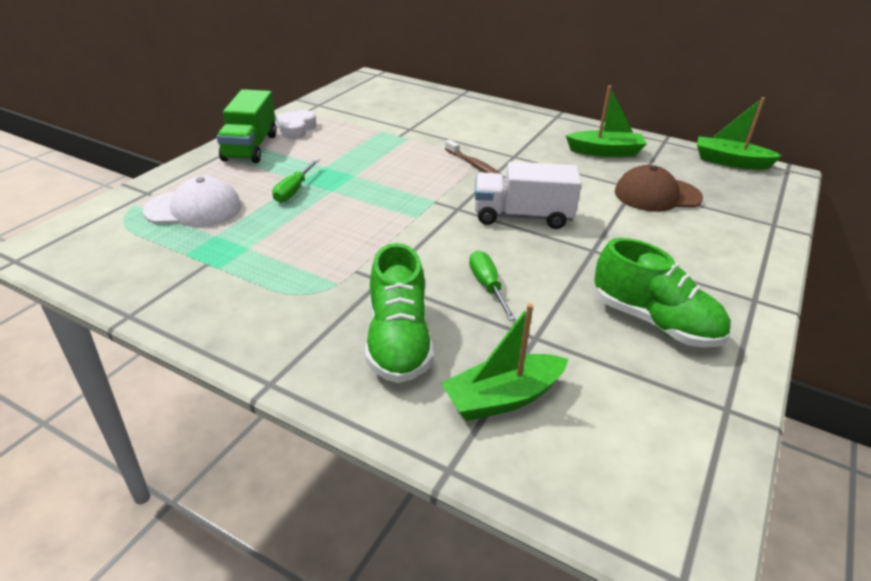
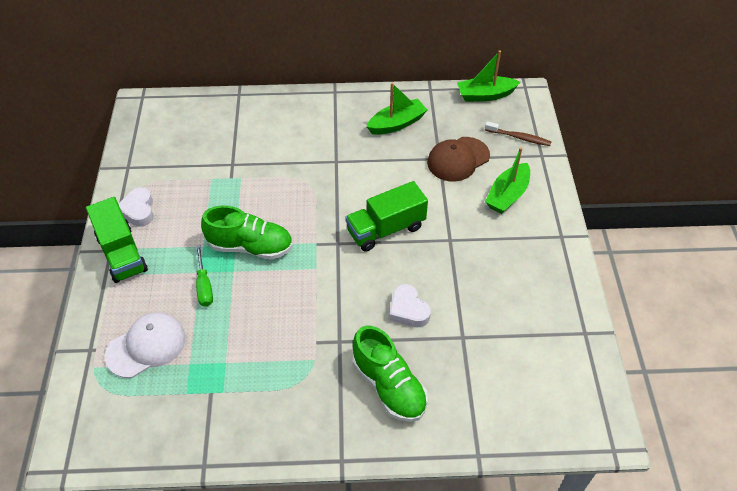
camera: 30 degrees left, 15 degrees up
(474, 165) = (315, 187): brown toothbrush -> brown toothbrush (519, 137)
(487, 286) = (408, 310): green screwdriver -> white heart
(503, 398) = (474, 393): green boat -> green boat (507, 195)
(522, 216) = (386, 229): white truck -> green truck
(654, 322) = (518, 287): green shoe -> green shoe (250, 247)

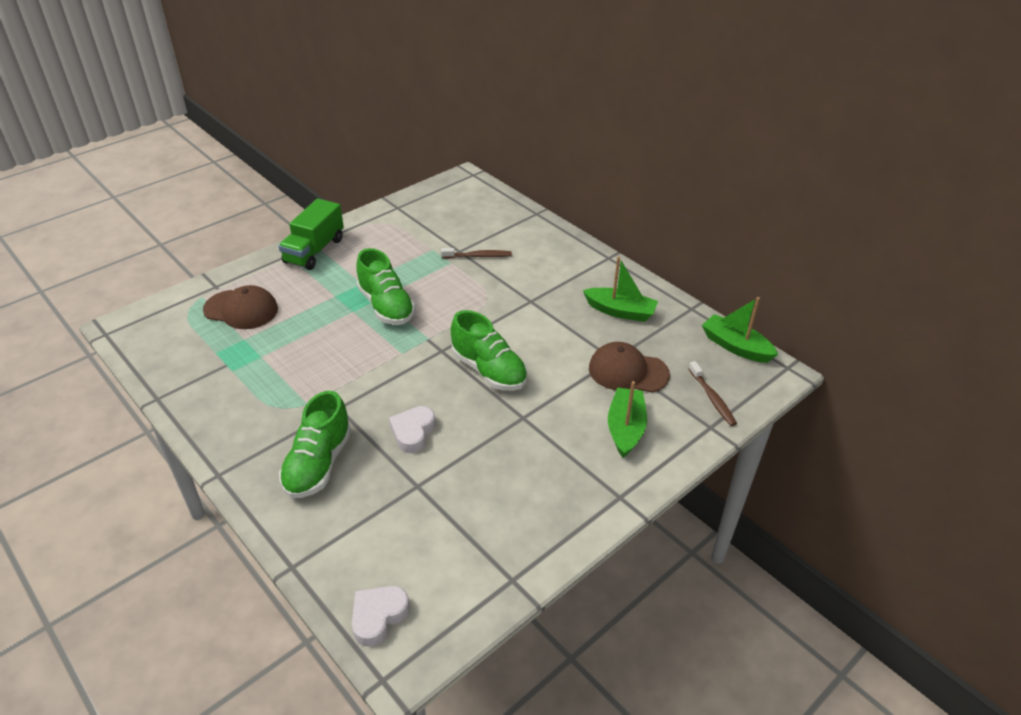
camera: 50 degrees right, 10 degrees down
(138, 210) = (362, 235): white heart -> white heart (378, 616)
(146, 346) = (241, 309): white cap -> brown cap
(204, 286) = (323, 305): green screwdriver -> none
(252, 157) = (478, 256): none -> brown toothbrush
(386, 229) = (489, 370): green truck -> green shoe
(507, 195) = (625, 428): green boat -> green boat turned 105 degrees clockwise

